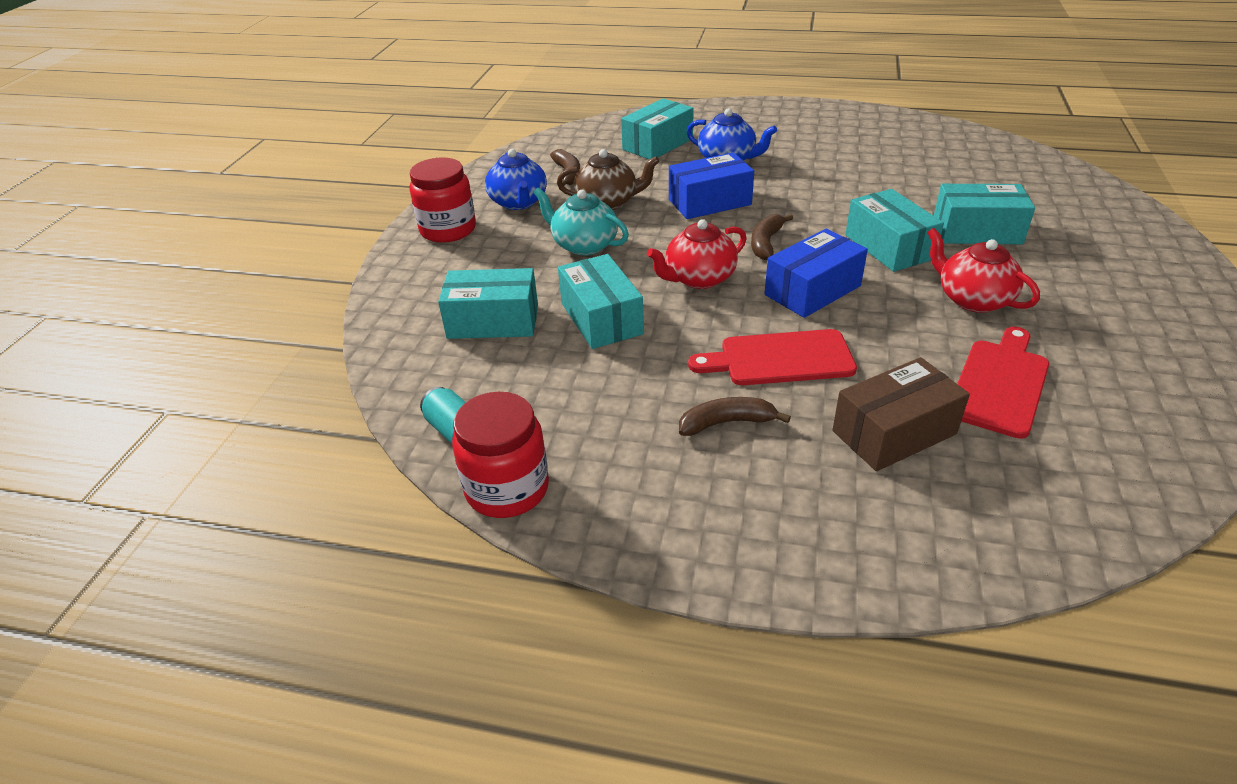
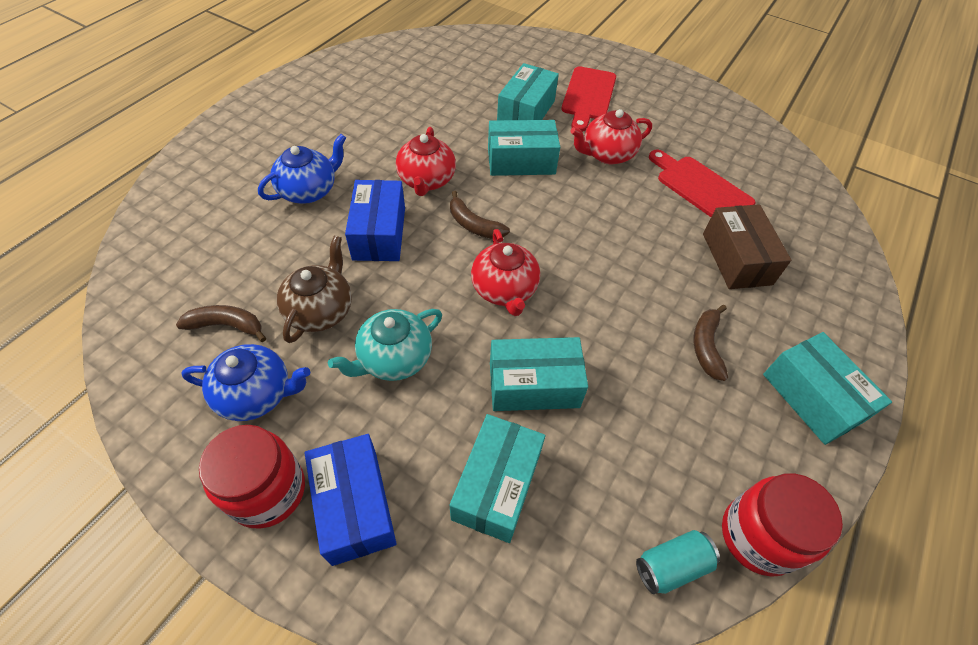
camera: 75 degrees left, 15 degrees up
(657, 144) = (228, 227): turquoise box -> turquoise box (812, 397)
(780, 359) = (639, 283): red cutting board -> red cutting board (588, 96)
(799, 205) = (426, 180): none -> red teapot
(812, 290) = (558, 227): blue box -> blue box (355, 506)

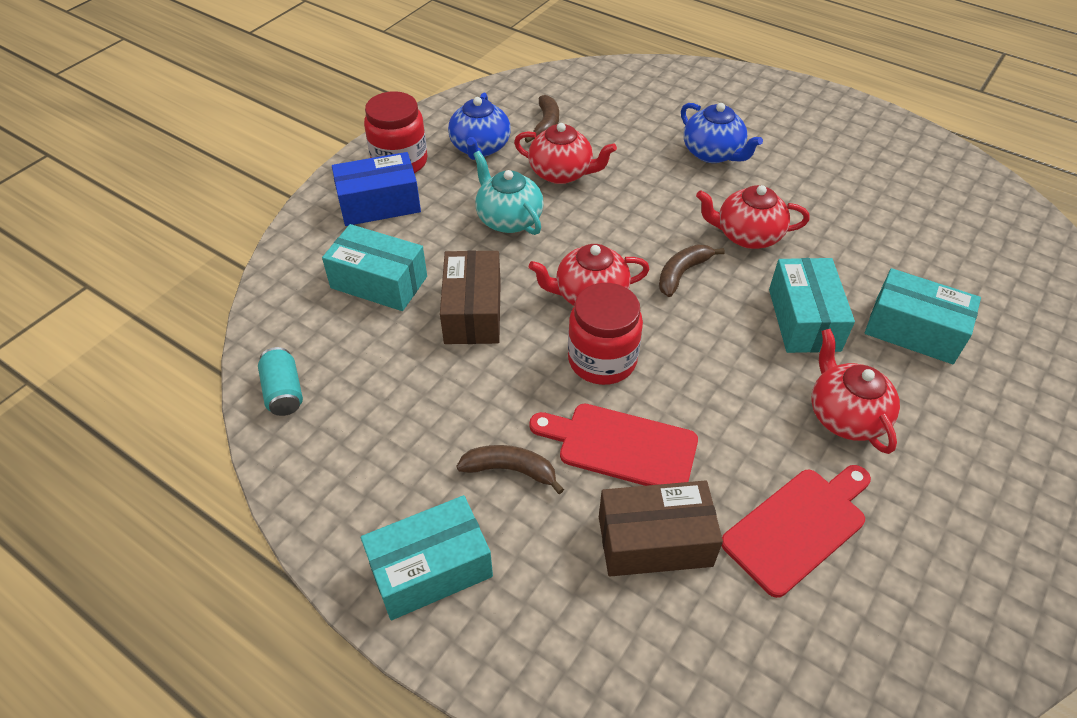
camera: 95 degrees right, 5 degrees down
(321, 310) = (562, 173): brown teapot -> red teapot
(379, 233) = (660, 203): blue box -> none
(534, 385) = (473, 312): turquoise box -> brown box
(588, 96) = (984, 409): red cutting board -> red cutting board (621, 446)
(758, 536) = (290, 466): red jar -> red jar (602, 360)

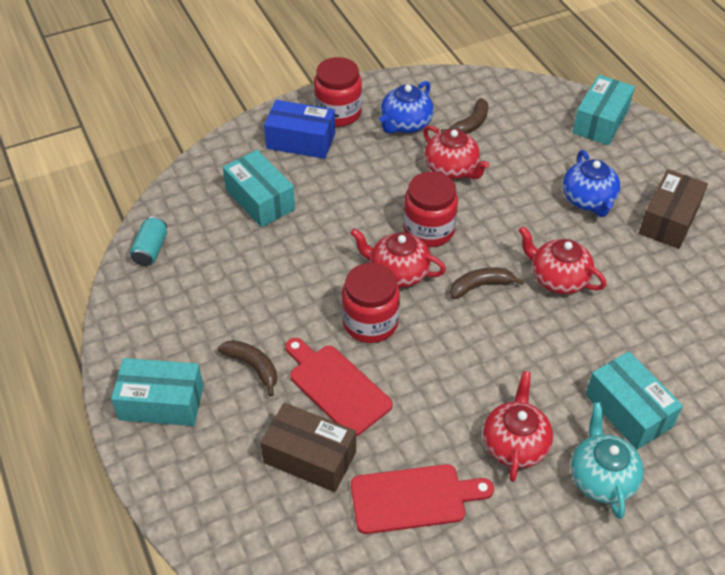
camera: 30 degrees right, 0 degrees up
(473, 312) = (307, 248): brown box -> brown box (669, 220)
(508, 219) = (384, 190): turquoise teapot -> turquoise teapot (601, 478)
(586, 240) = (428, 230): none -> red jar
(804, 319) = (546, 362): turquoise box -> turquoise box (600, 121)

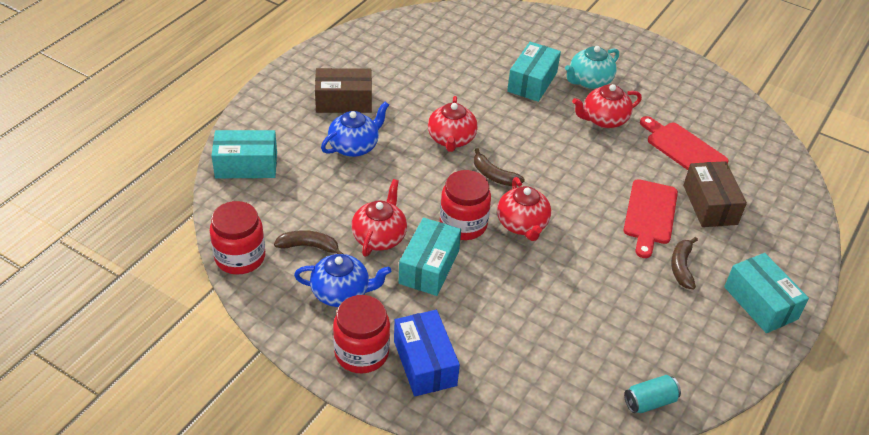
camera: 125 degrees left, 5 degrees down
(260, 200) = (525, 353): turquoise box -> turquoise box (429, 267)
(370, 322) = (582, 220): red jar -> red jar (240, 257)

